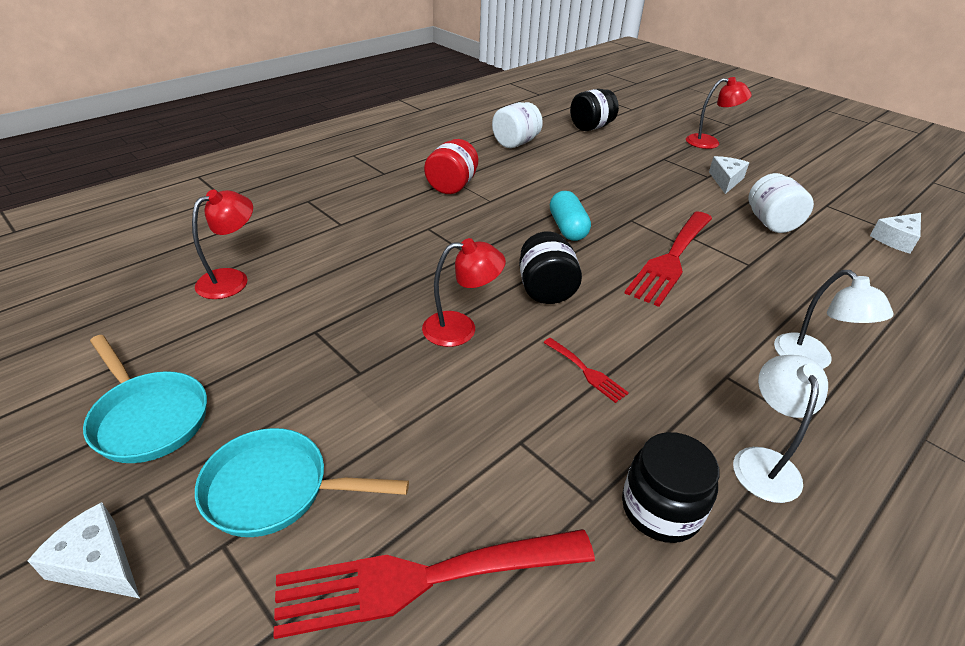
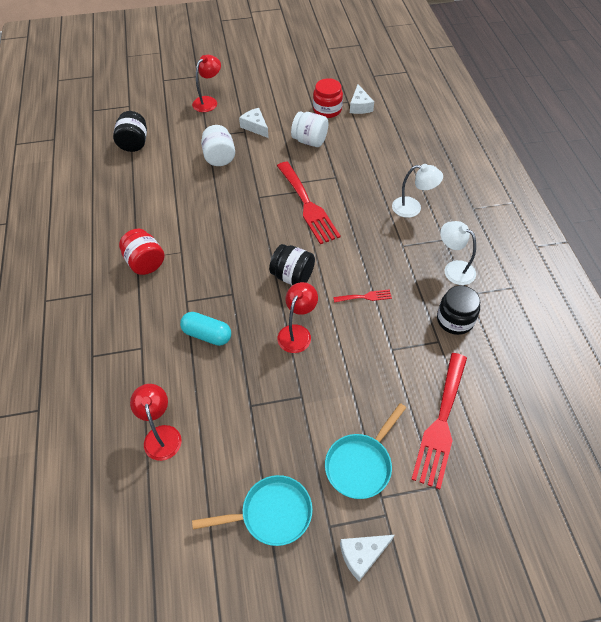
camera: 55 degrees left, 15 degrees up
(515, 143) = (117, 196): white jar -> white jar (219, 157)
(567, 228) = (243, 231): turquoise capsule -> turquoise capsule (207, 335)
(841, 217) = (327, 110): none -> red jar

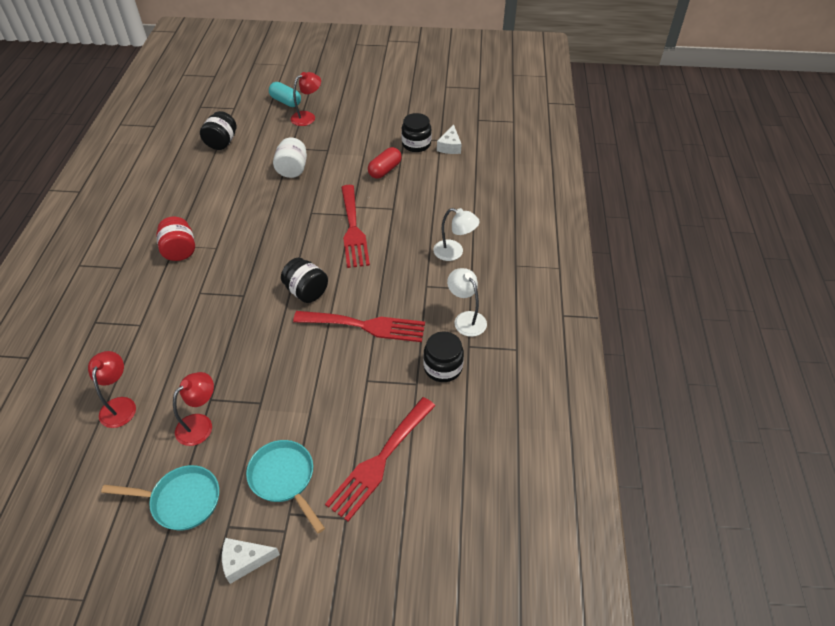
camera: 15 degrees right, 5 degrees down
(207, 335) = (203, 327): turquoise capsule -> turquoise capsule (286, 102)
(255, 127) = (339, 148): white cheese -> none
(297, 333) = (285, 344): red lamp -> red lamp (200, 424)
(309, 141) = (385, 170): white jar -> red capsule
(327, 110) = (416, 144): red jar -> black jar
(360, 464) = (284, 479): turquoise pan -> turquoise pan turned 90 degrees clockwise
(365, 297) = (365, 326): red fork -> red fork, size x2.23

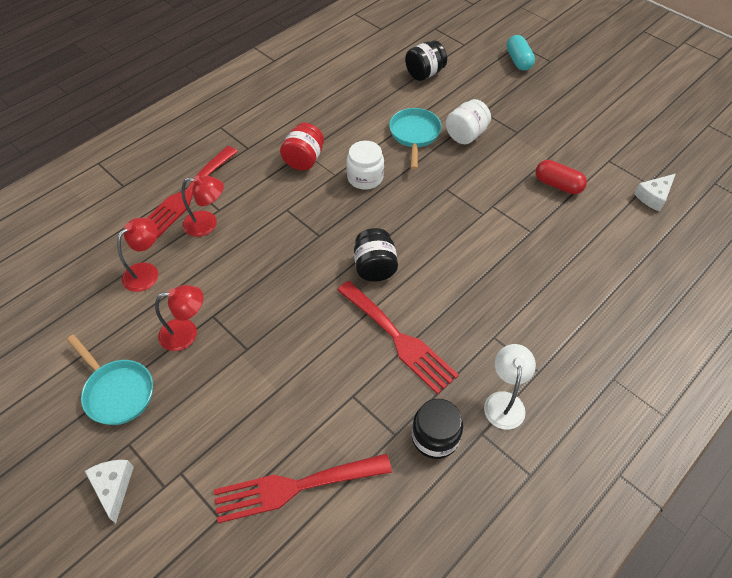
camera: 40 degrees right, 5 degrees up
(242, 237) = (365, 177): none -> white jar
(245, 561) = (113, 487): white cheese -> white cheese turned 45 degrees clockwise
(284, 479) = (204, 437): turquoise pan -> turquoise pan (414, 135)
(307, 117) = (526, 87): red lamp -> red lamp (207, 224)
(353, 229) = (472, 230): red fork -> red fork (187, 194)
(385, 170) = (558, 185): red capsule -> red capsule turned 45 degrees clockwise
(416, 144) = (616, 174): black jar -> none
(454, 252) = (555, 319): white lamp -> none

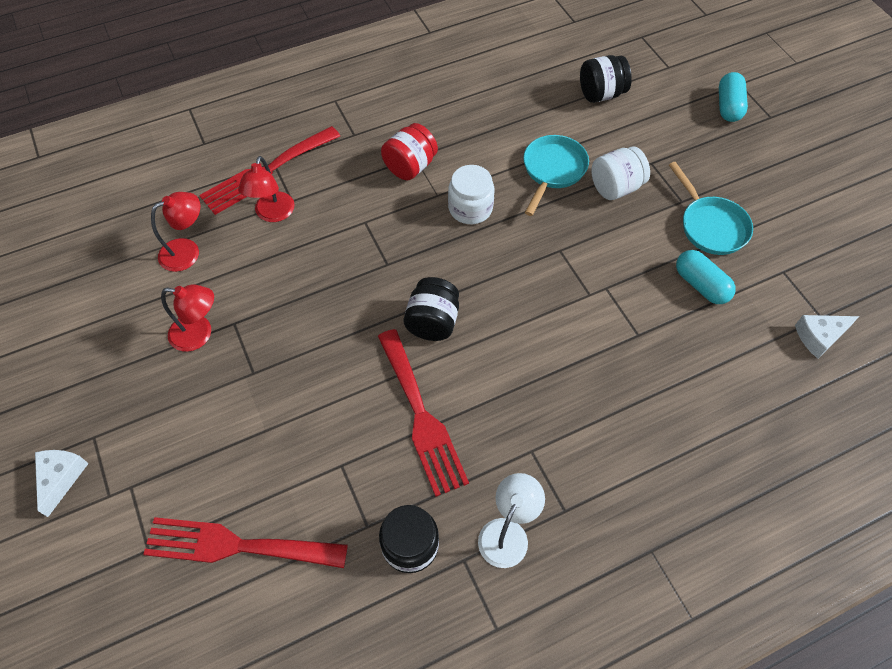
camera: 20 degrees right, 5 degrees up
(117, 392) = (105, 376): turquoise pan -> turquoise pan (710, 226)
(207, 224) = (272, 214): red lamp -> red lamp turned 75 degrees clockwise
(558, 185) = (701, 285): red capsule -> turquoise capsule

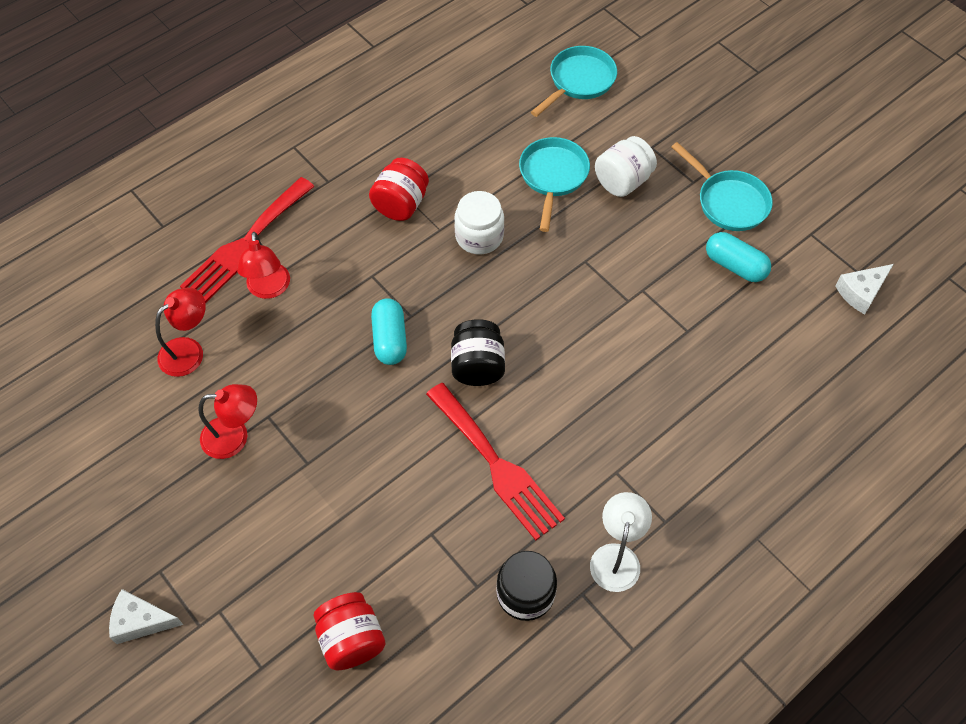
camera: 15 degrees left, 0 degrees up
(61, 478) = (141, 621): white cheese -> white cheese turned 75 degrees counterclockwise
(236, 545) = (351, 639): red fork -> red jar
(601, 94) = (579, 81): black jar -> turquoise pan
(728, 106) = (713, 69): turquoise capsule -> turquoise capsule (390, 339)

